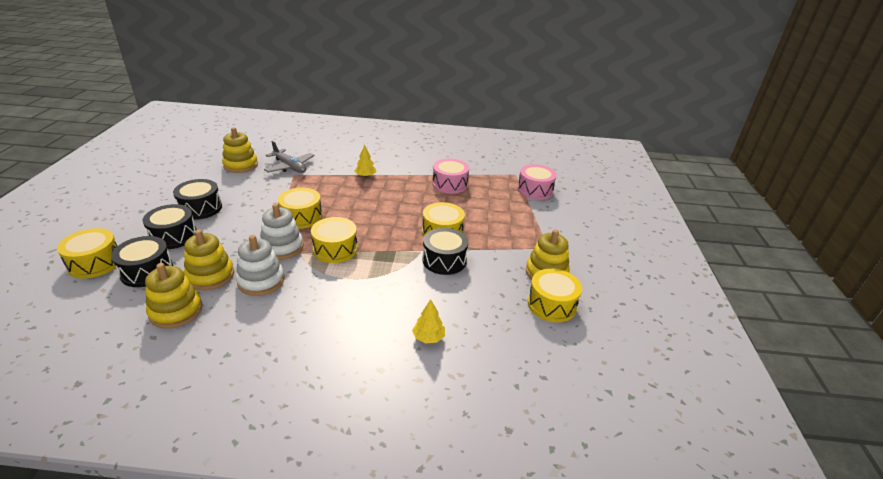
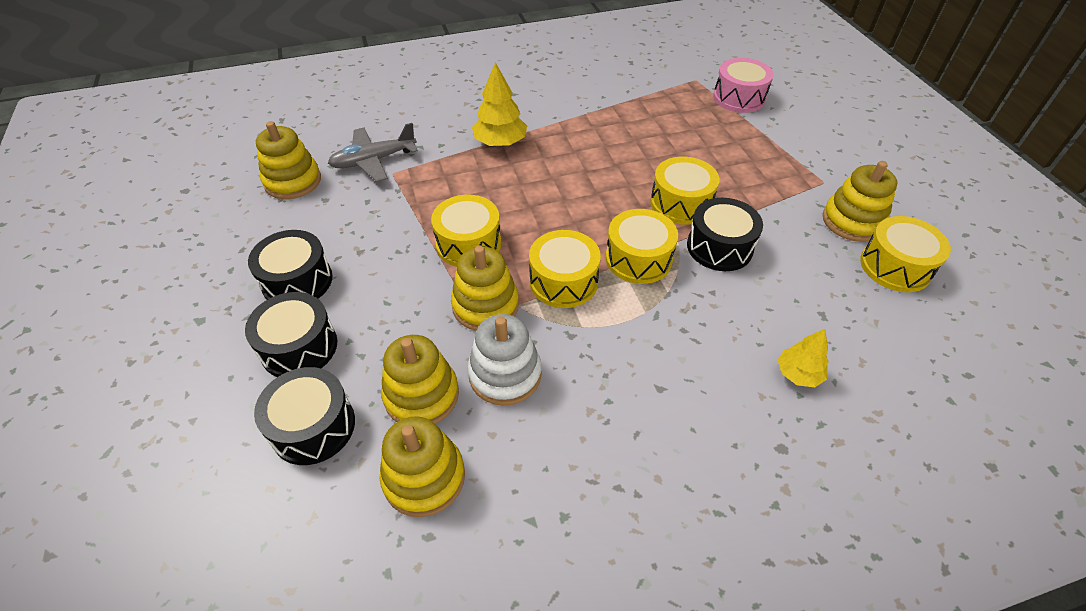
camera: 20 degrees left, 15 degrees up
(95, 263) = (210, 446): yellow drum -> yellow drum (638, 259)
(282, 247) = (485, 305): white stacking toy -> yellow stacking toy
(290, 167) = (374, 160): grey plane -> grey plane turned 135 degrees clockwise
(365, 176) = (500, 142): yellow tree -> yellow tree, size x1.59
(450, 184) = (626, 121): pink drum -> none

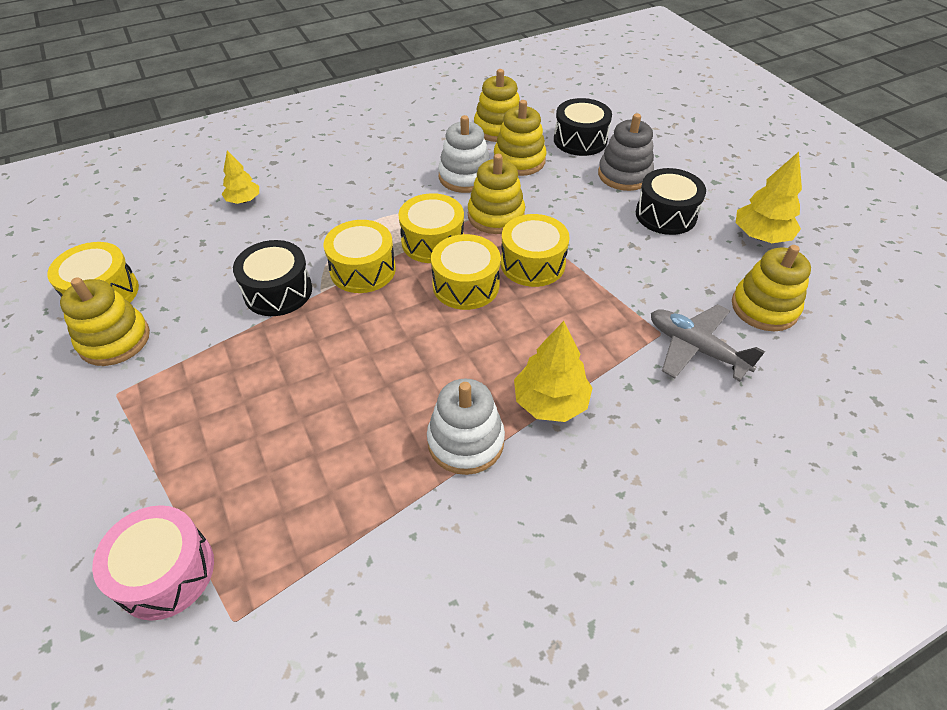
camera: 170 degrees right, 0 degrees up
(225, 243) = (761, 236): none -> yellow tree
(299, 347) = (624, 175): black drum -> grey stacking toy
(374, 160) = (696, 348): grey plane -> grey plane turned 105 degrees counterclockwise
(564, 130) = (465, 441): none -> white stacking toy
(681, 203) = (310, 338): yellow drum -> yellow drum (466, 285)

